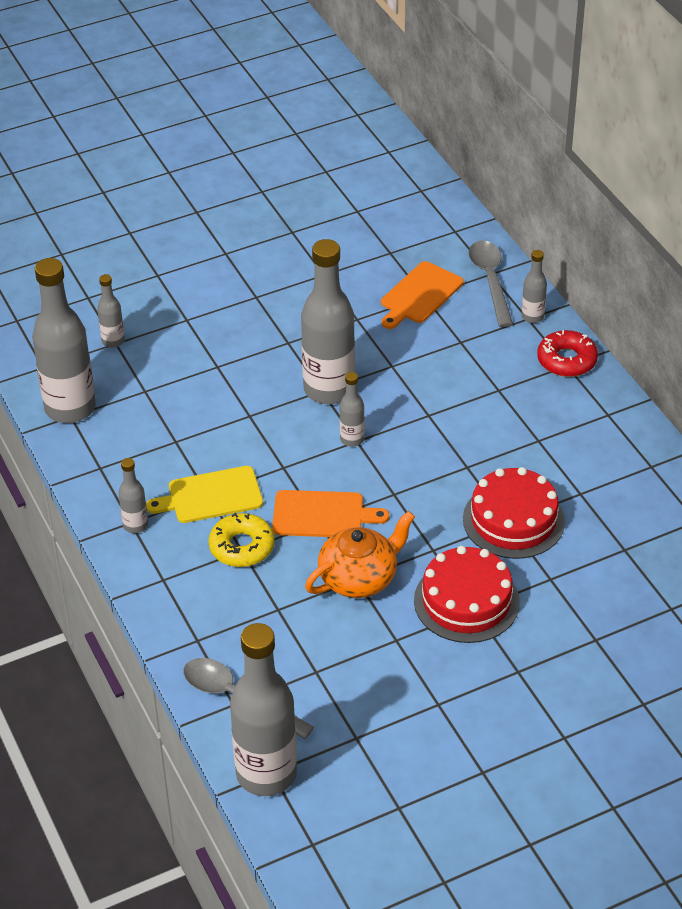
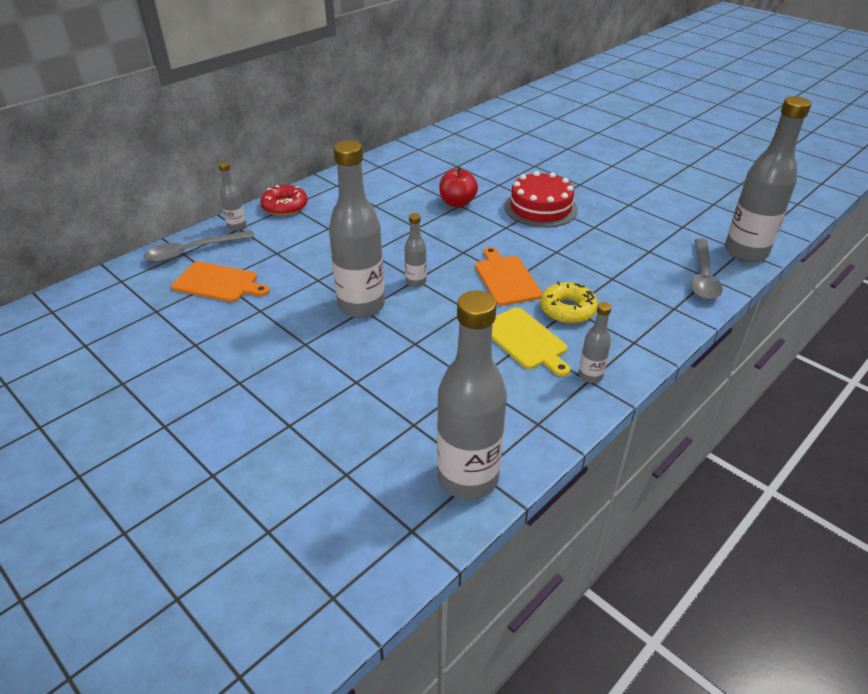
camera: 110 degrees left, 5 degrees down
(113, 341) = (343, 477): grey bottle -> none
(359, 578) = (554, 250): orange teapot -> none
(513, 520) = (457, 203): red cake -> red apple

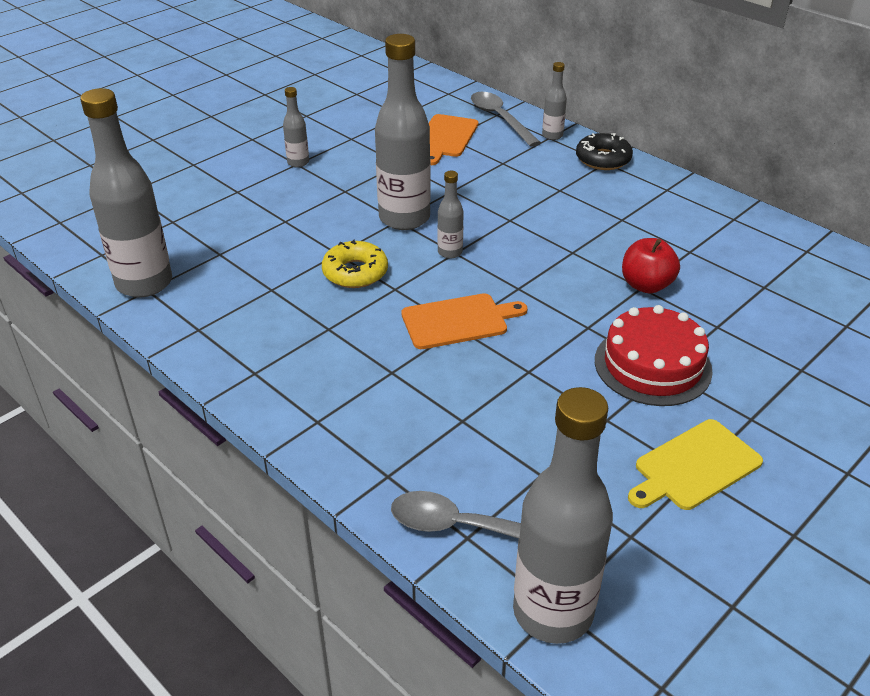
camera: 90 degrees right, 0 degrees up
(285, 206) = (603, 159): red donut -> black donut
(525, 340) = (333, 329): yellow cutting board -> yellow cutting board (694, 466)
(567, 309) = (390, 369): yellow donut -> yellow donut (355, 272)
(590, 376) = (261, 375): grey bottle -> grey bottle (298, 163)

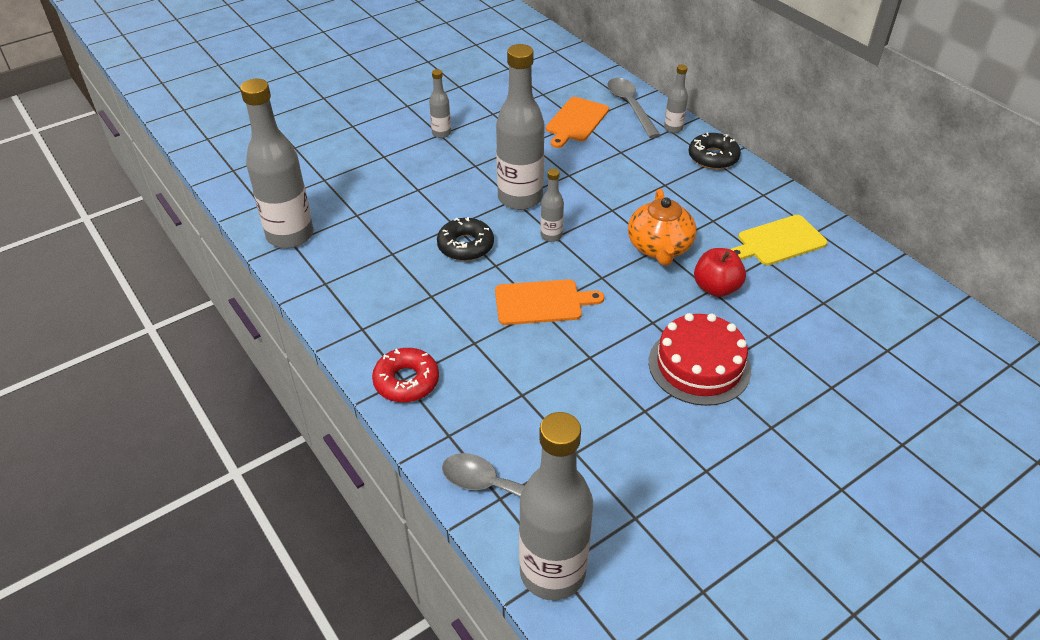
camera: 10 degrees right, 5 degrees up
(322, 423) = (406, 381): none -> red donut
(355, 272) = (465, 246): yellow donut -> black donut
(573, 252) = (659, 248): none -> orange teapot
(694, 466) = (708, 464): yellow cutting board -> yellow cutting board (778, 241)

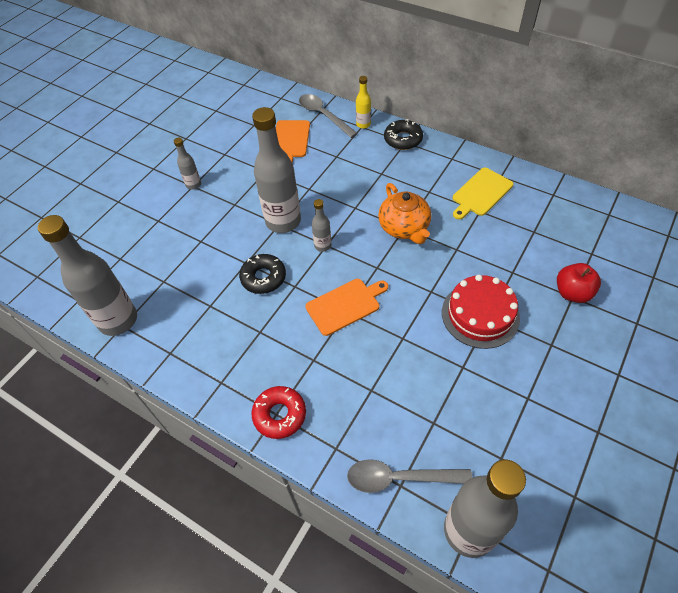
camera: 20 degrees left, 10 degrees up
(673, 128) = (363, 124): grey bottle -> yellow bottle
(716, 288) = (459, 247): red apple -> red apple (572, 293)

